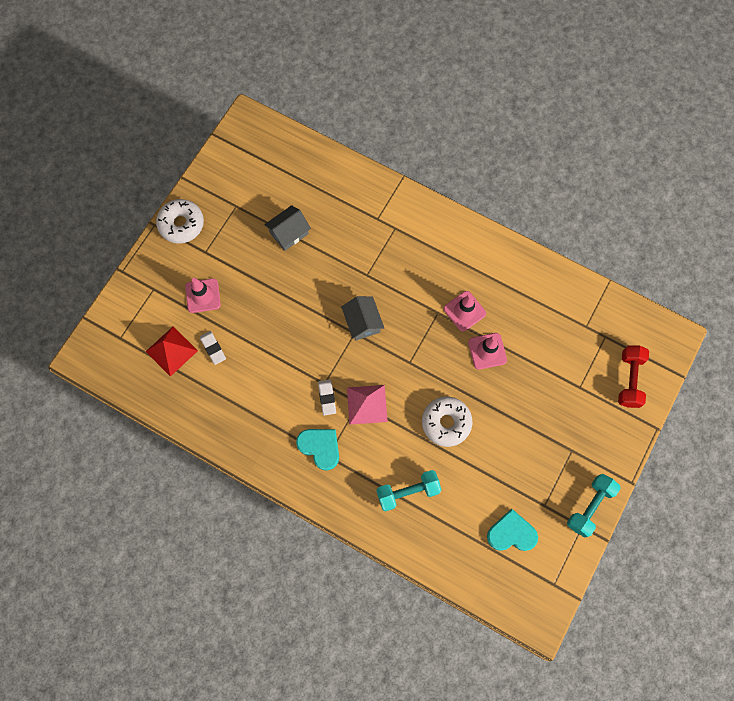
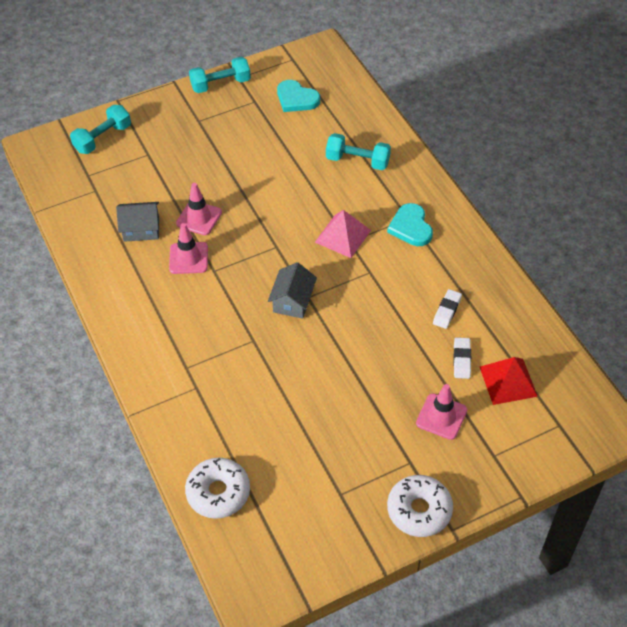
camera: 145 degrees left, 20 degrees down
(289, 233) = (302, 427): grey house -> grey house (141, 229)
(327, 398) = (376, 259): white eraser -> white eraser (447, 311)
(446, 423) = (284, 188): white donut -> white donut (218, 492)
(629, 379) = (103, 138): red dumbbell -> turquoise dumbbell

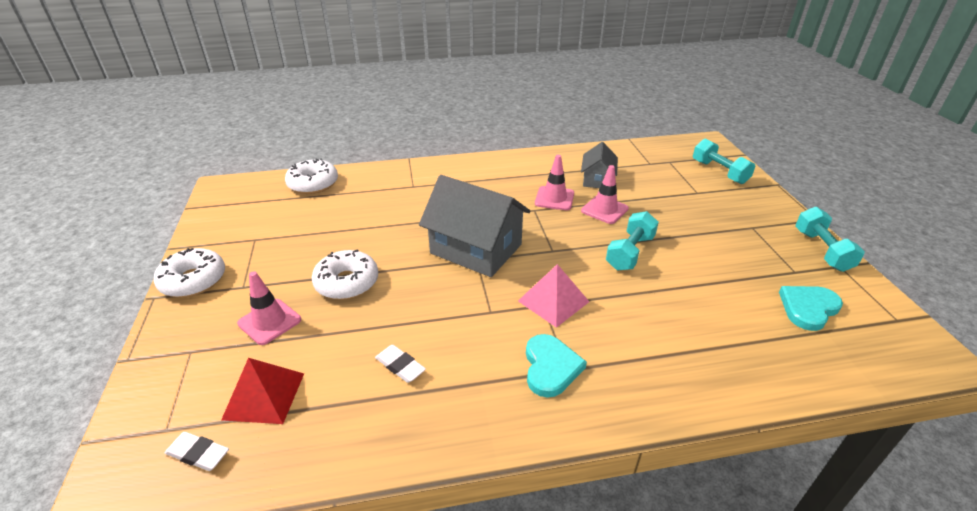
camera: 105 degrees right, 15 degrees down
(293, 301) = (476, 249): grey house -> grey house, size x1.86
(357, 161) = (684, 342): turquoise dumbbell -> turquoise dumbbell (630, 252)
(374, 382) = (347, 282): none -> white donut
(411, 227) = (550, 367): turquoise heart -> turquoise heart turned 90 degrees clockwise
(461, 360) = (324, 359): white eraser -> white eraser (198, 454)

